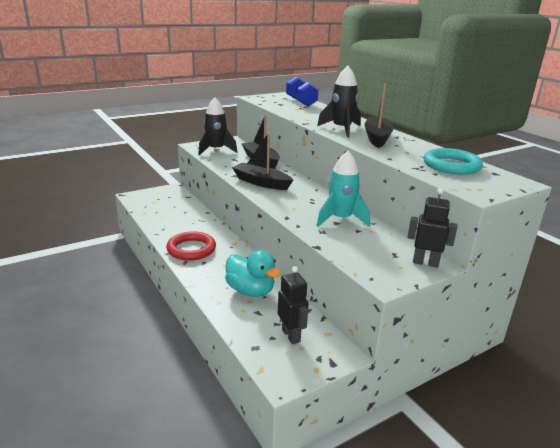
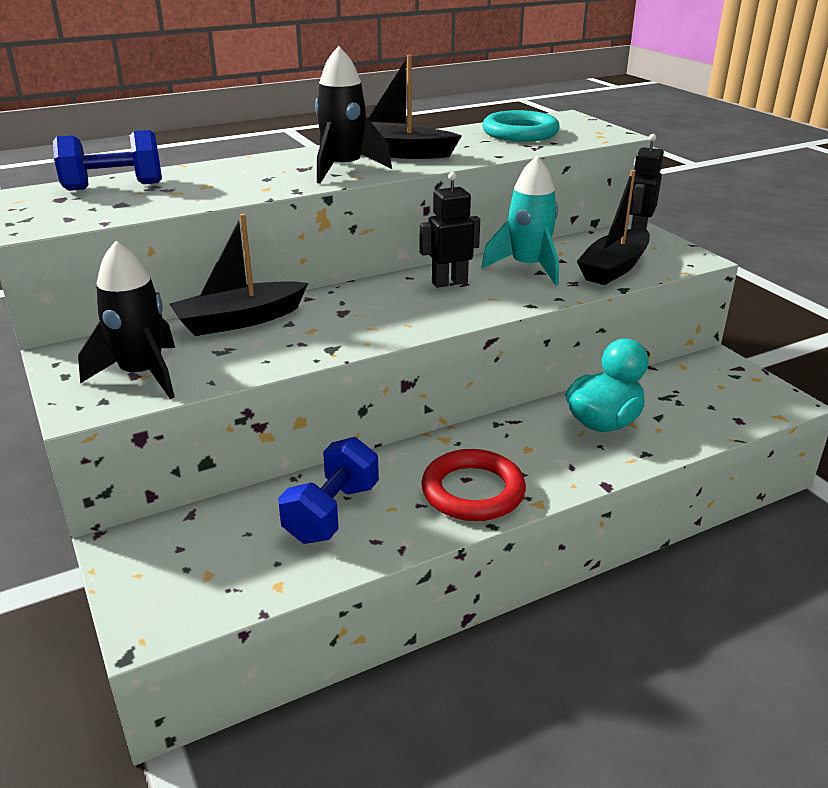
camera: 85 degrees left, 5 degrees up
(182, 220) = (332, 513): none -> blue dumbbell
(261, 182) = (375, 322): black boat -> black boat (614, 268)
(291, 335) = (700, 392): black robot -> black robot (449, 282)

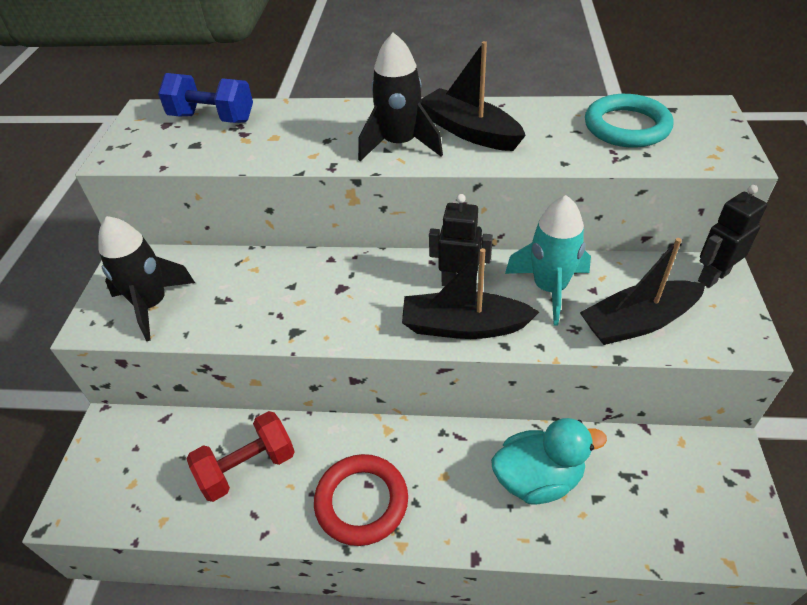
camera: 35 degrees right, 15 degrees up
(239, 320) = (261, 268): black boat -> black boat (463, 326)
(332, 513) = (247, 467): blue dumbbell -> red dumbbell

